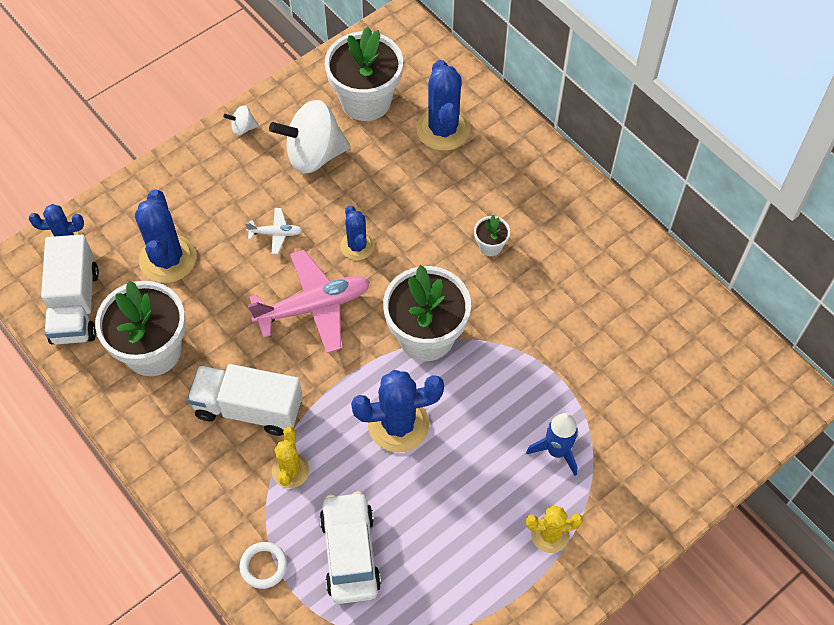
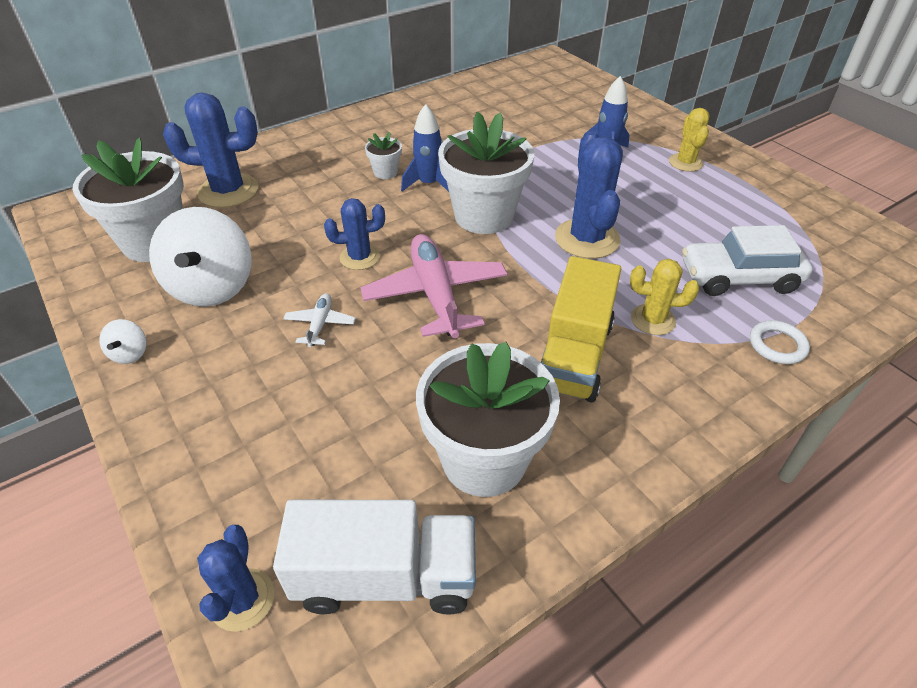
camera: 85 degrees left, 15 degrees down
(168, 259) = (327, 442): blue cactus -> none
(248, 408) = (574, 355): white truck -> yellow truck
(474, 285) = (428, 184): none -> blue rocket

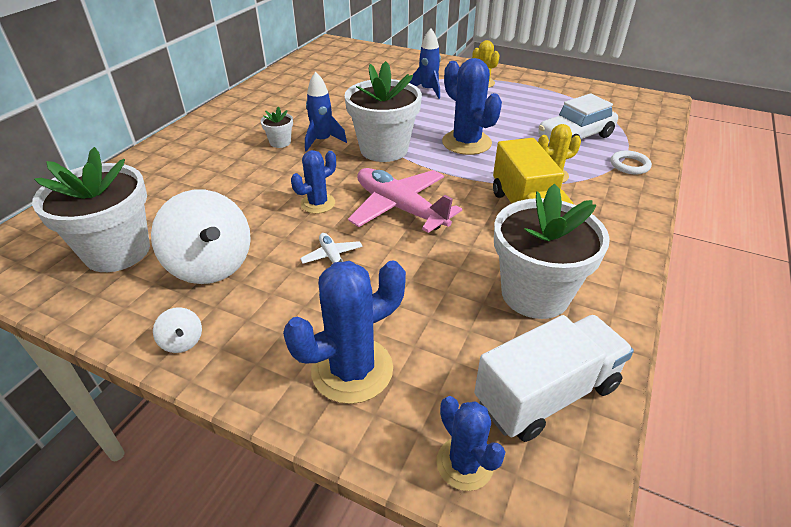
camera: 30 degrees left, 5 degrees down
(228, 191) = (152, 193): blue cactus -> blue cactus (352, 370)

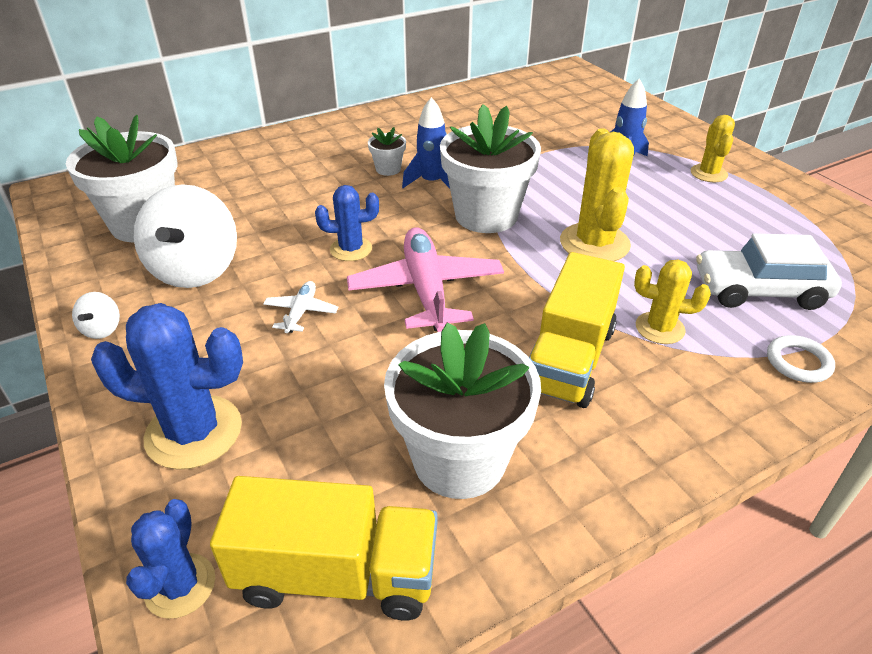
camera: 35 degrees right, 0 degrees up
(466, 143) = (594, 243): blue cactus -> yellow cactus
(546, 394) = (337, 574): white truck -> yellow truck

